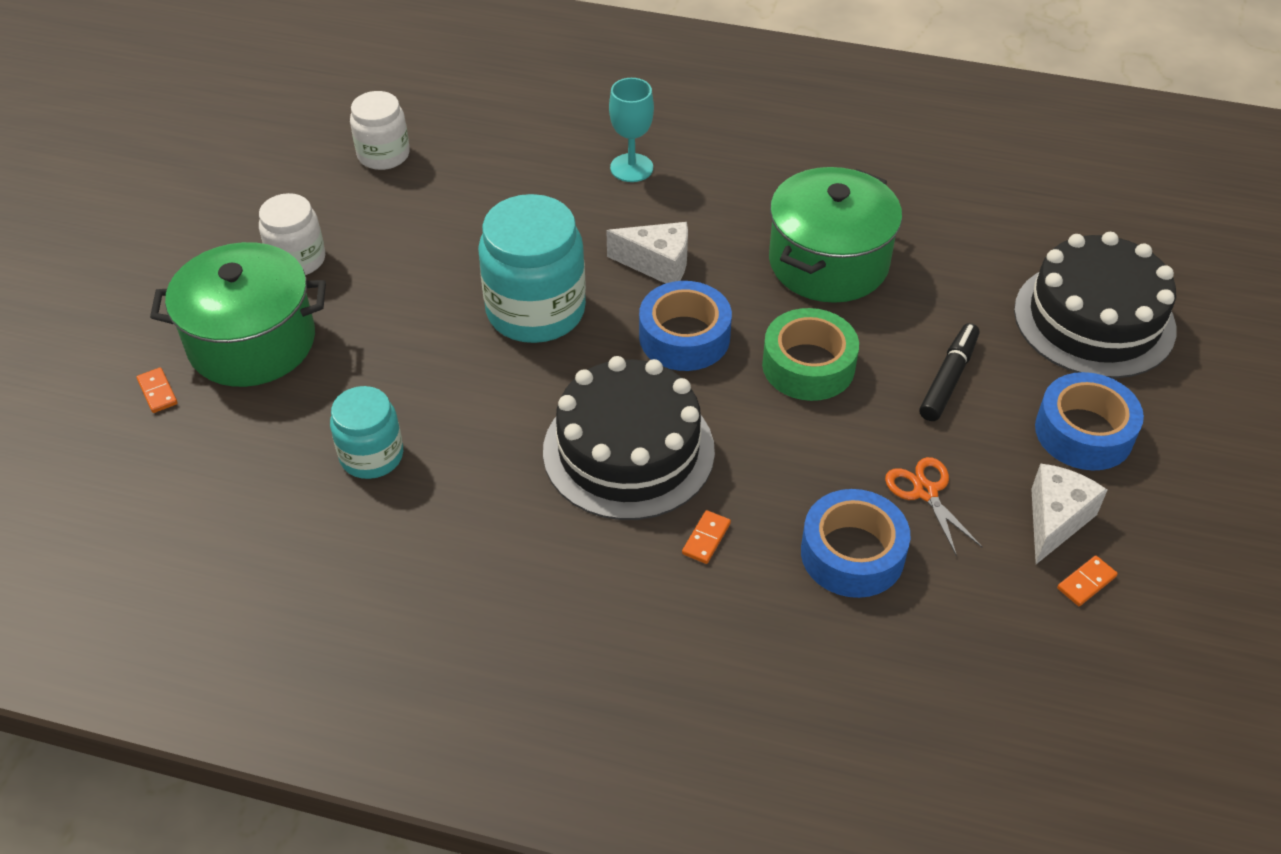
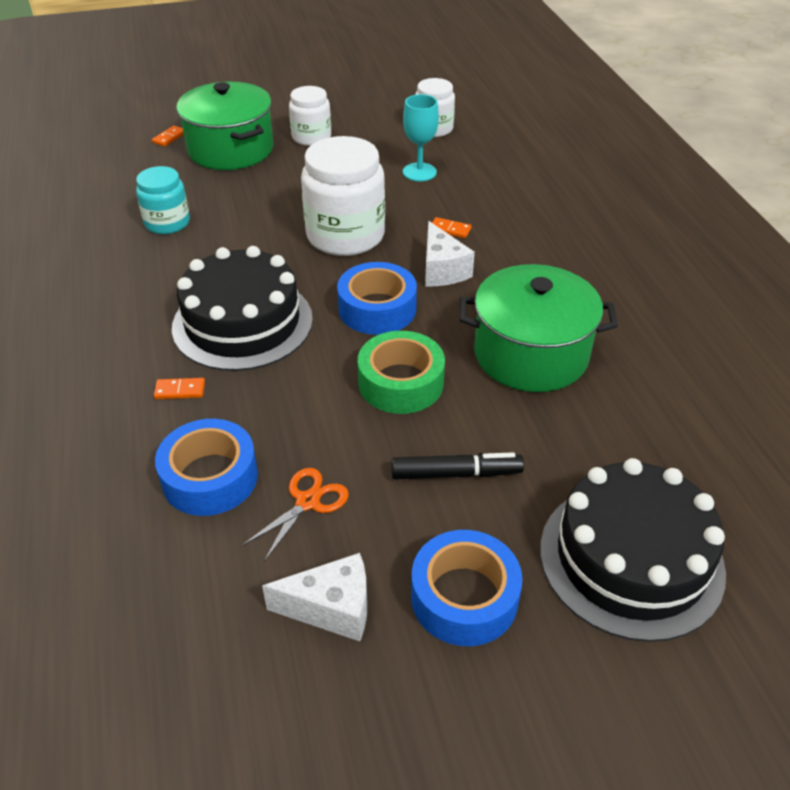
camera: 60 degrees right, 5 degrees down
(535, 311) = (345, 236): turquoise jar -> white jar
(631, 168) = (531, 223): turquoise goblet -> turquoise goblet (419, 172)
(1086, 582) = (266, 658): orange domino -> orange domino (450, 229)

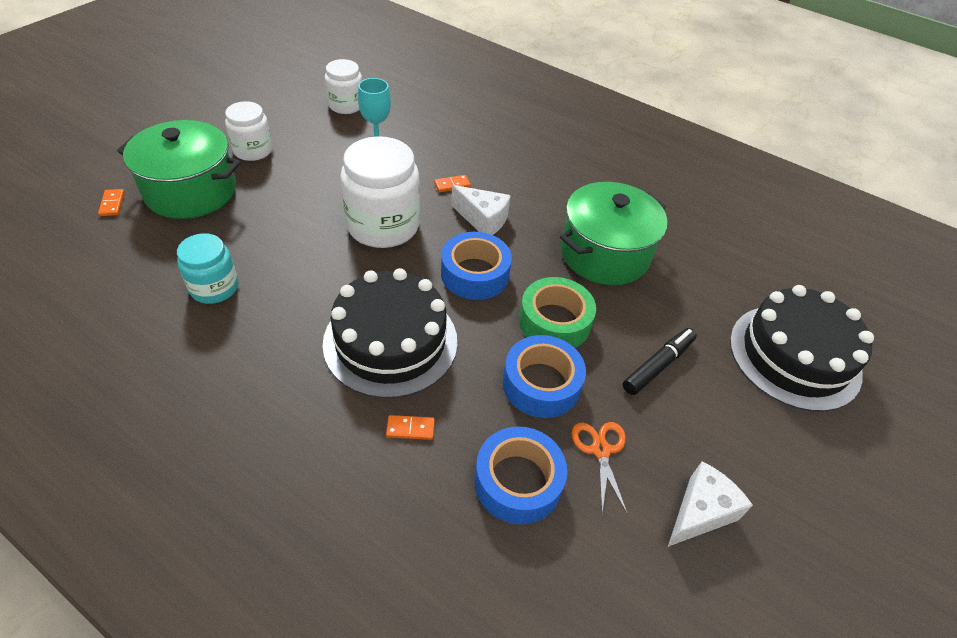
camera: 45 degrees left, 5 degrees up
(180, 390) = (410, 429): orange domino -> orange domino turned 45 degrees clockwise
(464, 597) = (753, 444): blue tape -> blue tape (541, 384)

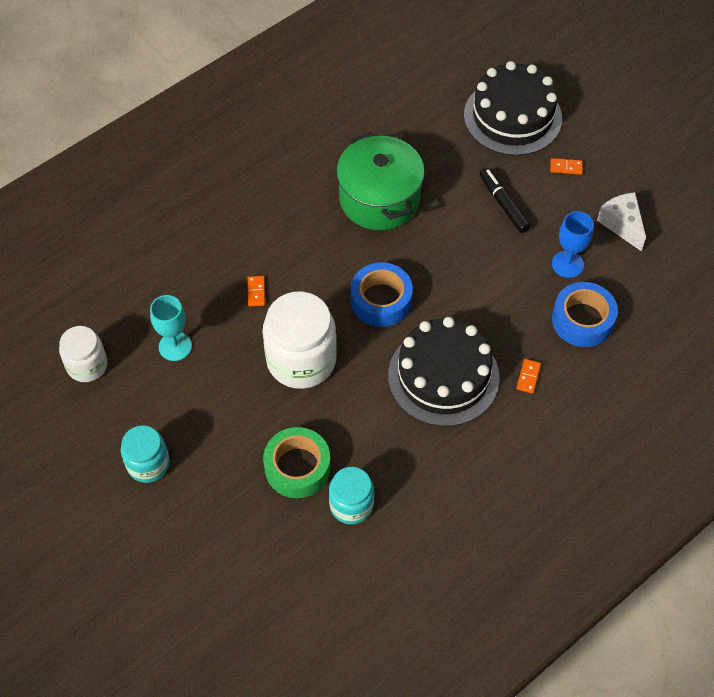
camera: 70 degrees left, 10 degrees up
(112, 204) = (206, 599): orange domino -> orange domino (566, 167)
(191, 191) = (204, 525): green pot -> none
(253, 150) = (148, 464): white jar -> turquoise jar
(483, 220) = (313, 278): white cheese -> none
(541, 384) = (505, 284): blue tape -> none
(554, 322) = (447, 258): green tape -> green tape (297, 467)
(600, 450) = (567, 264): orange scissors -> blue goblet

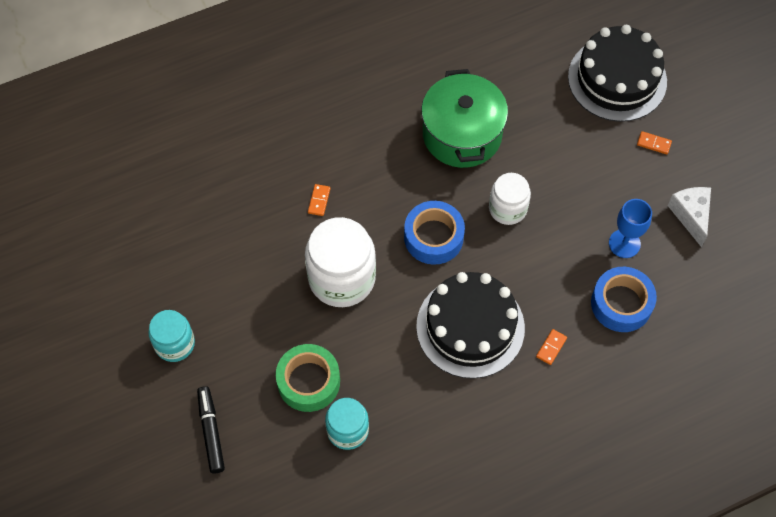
camera: 15 degrees right, 5 degrees up
(87, 365) = (145, 235): white jar -> white jar (507, 208)
(175, 346) = (230, 236): turquoise goblet -> none
(503, 204) = (580, 167): black marker -> black marker (211, 432)

